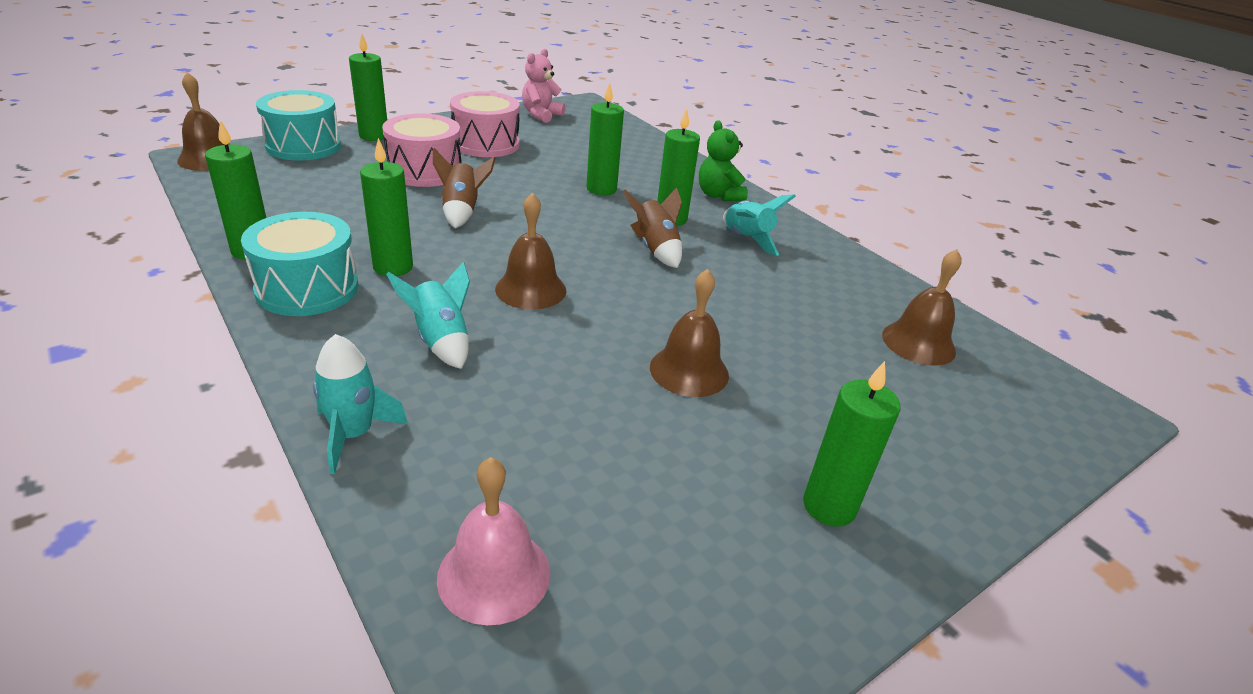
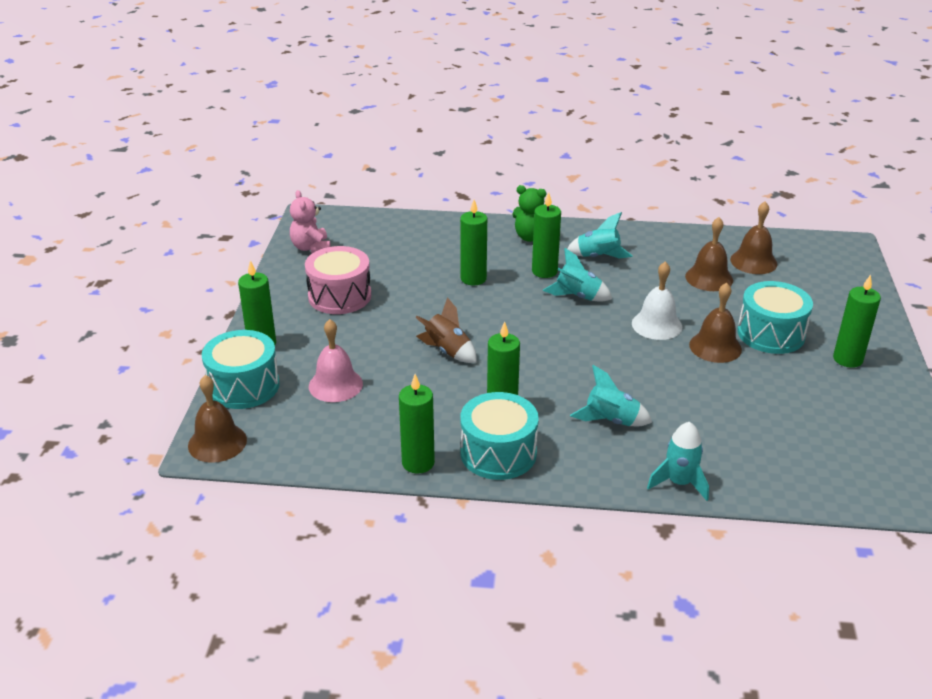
camera: 45 degrees left, 0 degrees up
(425, 171) = (360, 343): pink drum -> none
(494, 574) = (819, 474): pink bell -> pink bell (335, 385)
(531, 289) = (582, 364): brown bell -> brown bell (709, 278)
(655, 249) = (577, 296): brown rocket -> turquoise rocket
(674, 314) = (657, 325): none -> white bell
(783, 408) = (770, 334): none -> turquoise drum

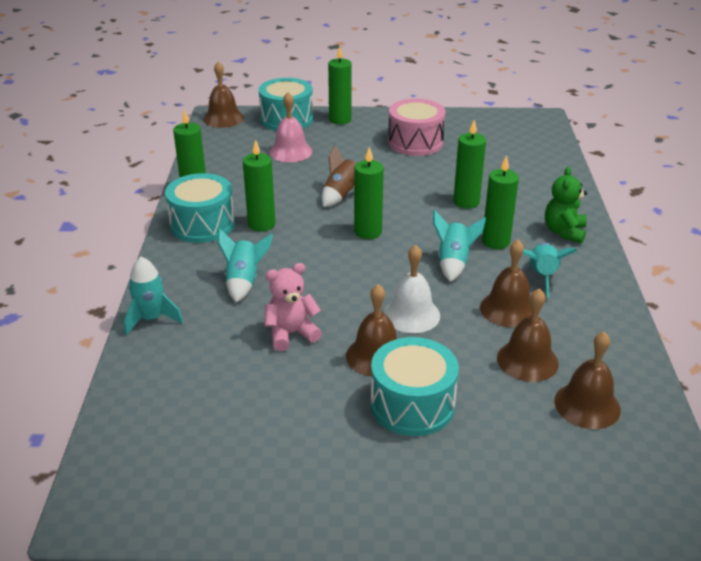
camera: 85 degrees right, 0 degrees up
(311, 248) = (488, 124): pink teddy bear -> pink teddy bear (291, 334)
(645, 278) = (508, 309): none -> brown bell
(847, 359) = (367, 472): green candle -> green candle (368, 232)

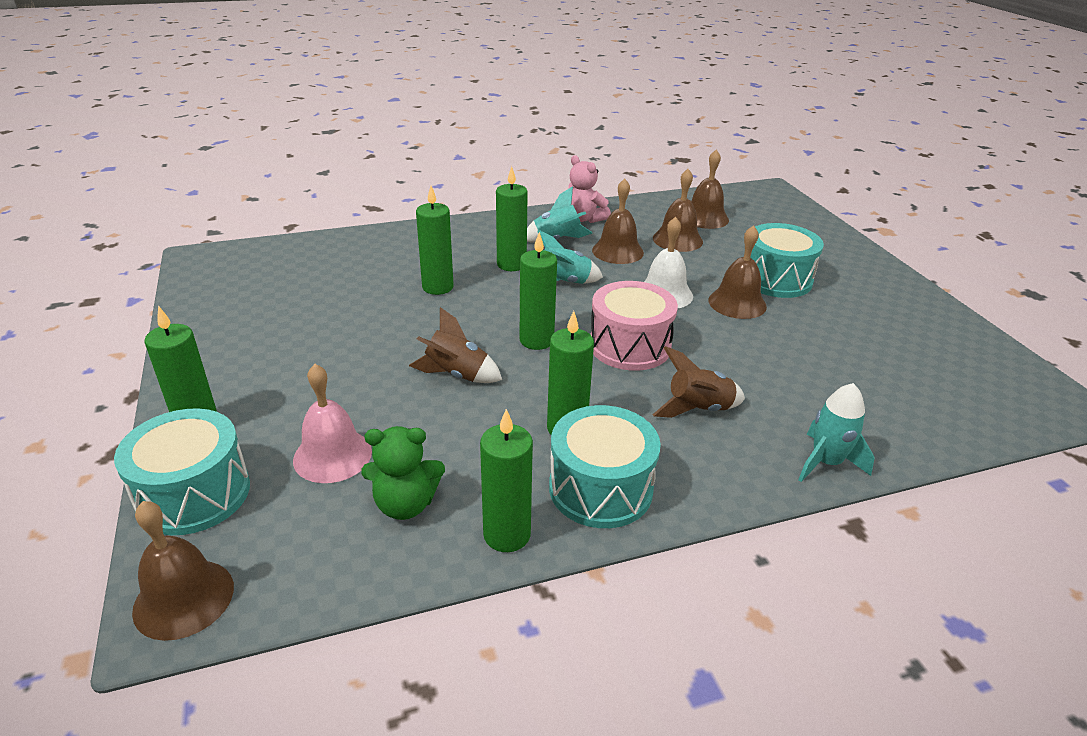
camera: 110 degrees left, 0 degrees up
(244, 281) = (698, 409): turquoise rocket -> brown rocket
(291, 334) = (753, 354): pink teddy bear -> pink teddy bear (584, 219)
(415, 142) = (282, 340): pink drum -> pink drum (629, 346)
(564, 232) = (474, 234): green teddy bear -> green teddy bear (405, 504)

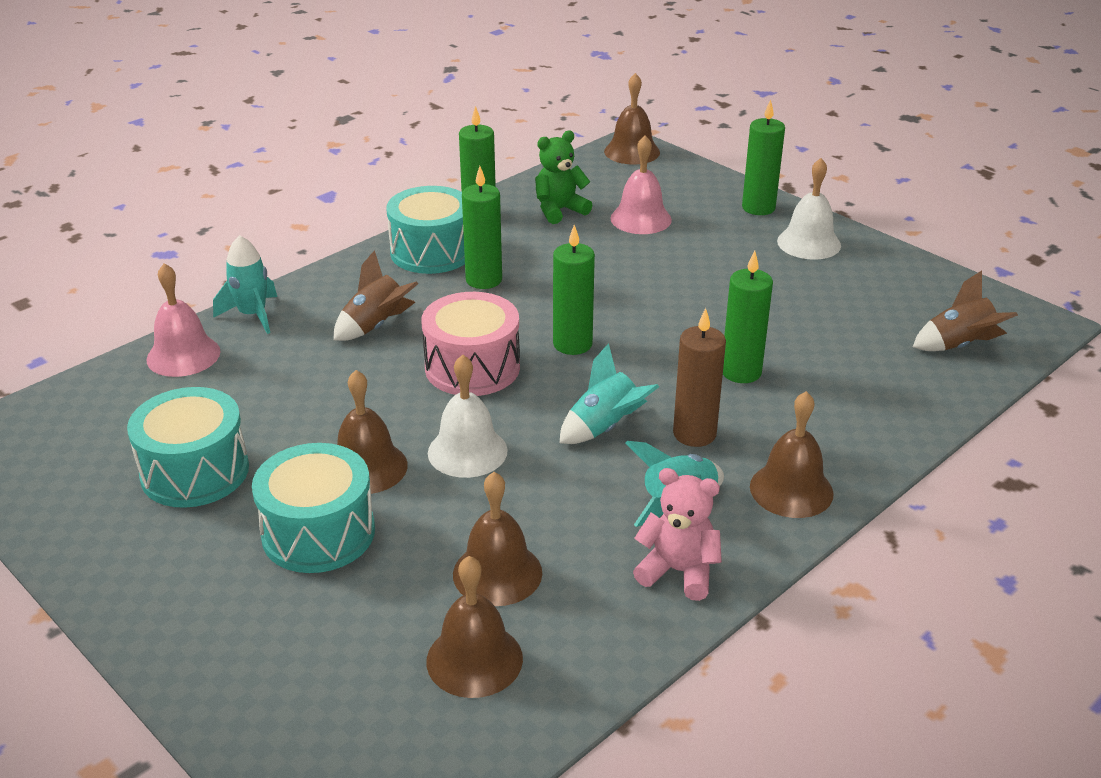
camera: 155 degrees right, 0 degrees up
(194, 494) = (697, 181): turquoise drum -> turquoise drum (195, 472)
(226, 367) = (809, 243): none -> white bell
(457, 374) = (614, 292): brown rocket -> brown rocket (959, 345)
(511, 264) = (694, 434): green candle -> brown candle
(617, 251) = (574, 510): brown bell -> brown bell (791, 490)
(895, 435) = (183, 355): none -> pink bell

